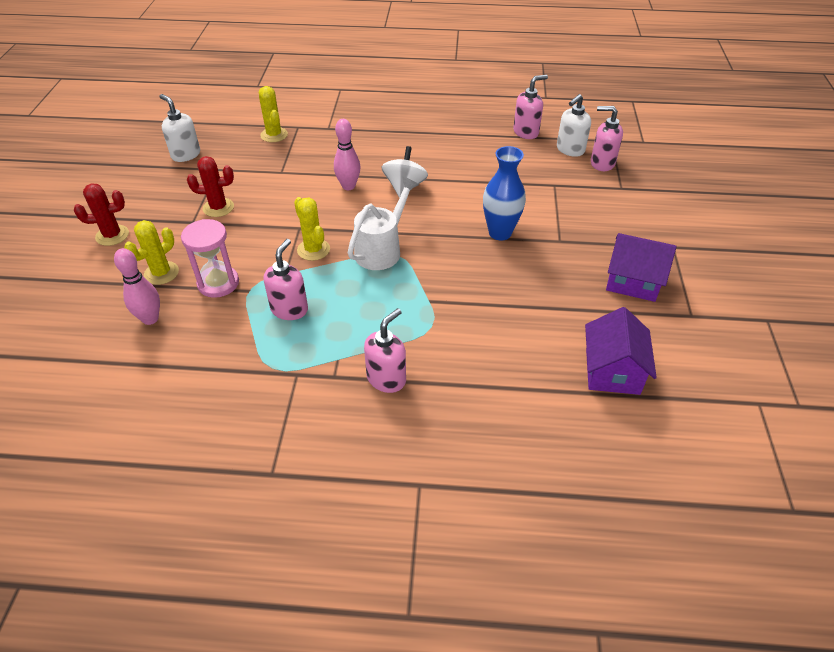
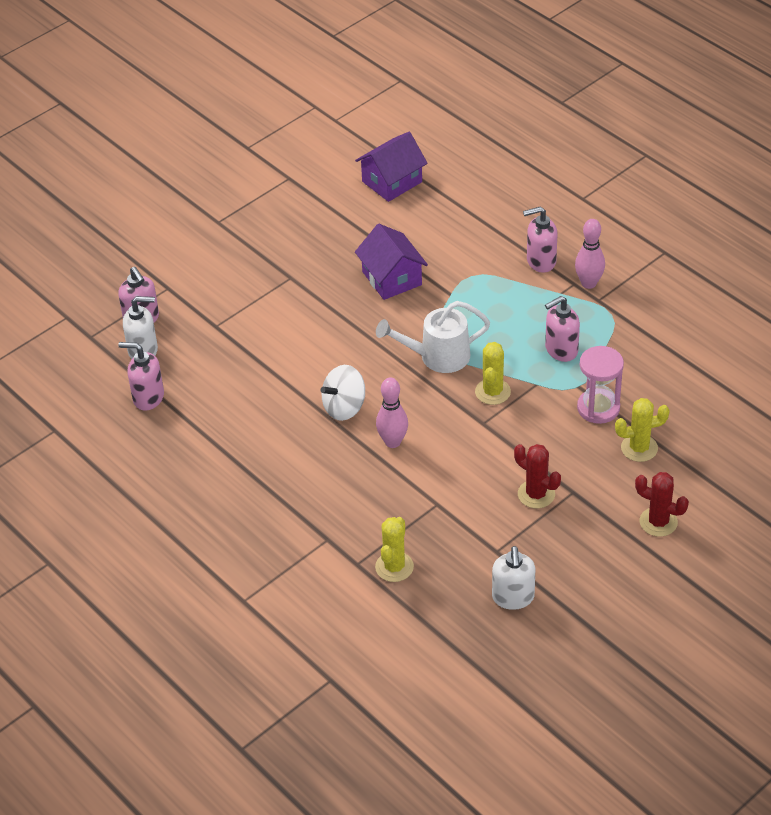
camera: 135 degrees left, 0 degrees up
(150, 319) = (675, 407): pink bowling pin -> pink bowling pin (588, 283)
(500, 233) = (326, 312): blue vase -> none
(633, 281) = (289, 218): purple house -> purple house (392, 278)

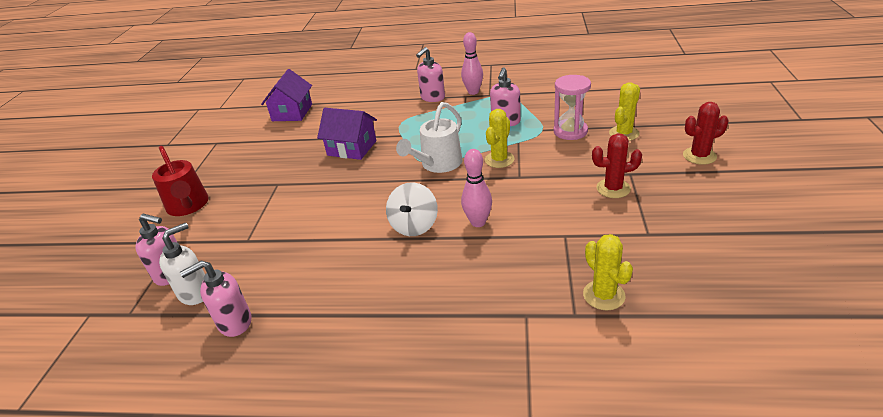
camera: 40 degrees left, 10 degrees down
(204, 252) = (189, 206): none -> red watering can
(492, 392) = (499, 160): yellow cactus -> yellow cactus turned 60 degrees clockwise
(513, 597) = (708, 252): white soap dispenser -> none

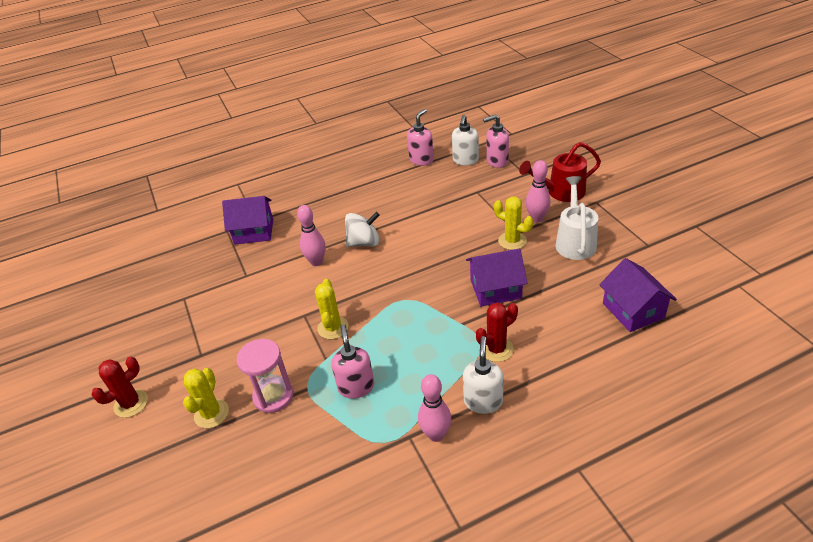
camera: 150 degrees right, 5 degrees up
(189, 206) = (561, 192): red watering can -> red watering can turned 45 degrees counterclockwise
(245, 189) = (537, 218): none -> pink bowling pin
(414, 225) = (364, 243): white spinning top -> white spinning top turned 90 degrees clockwise
(432, 98) = (483, 401): pink soap dispenser -> white soap dispenser
(437, 165) = (389, 301): white watering can -> white watering can (574, 241)
(535, 295) = (254, 231): none -> purple house
(604, 295) = (211, 246): yellow cactus -> yellow cactus (512, 241)
(613, 188) = (215, 331): red cactus -> red cactus (496, 349)

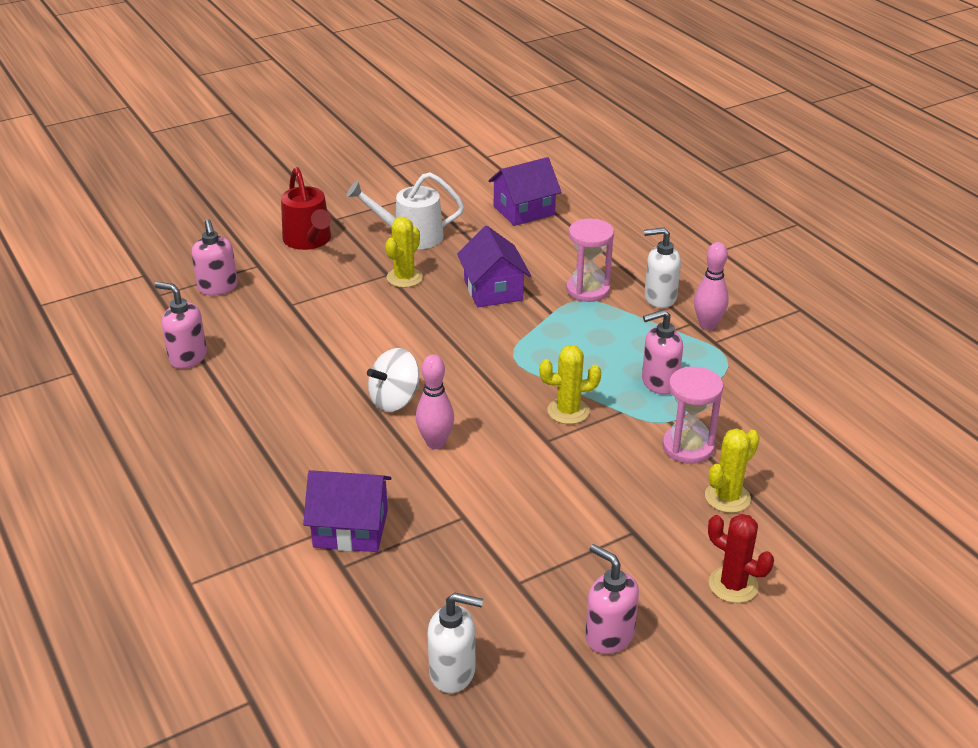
camera: 100 degrees left, 5 degrees down
(125, 336) = (609, 636): none -> pink soap dispenser
(211, 413) = (727, 497): yellow cactus -> yellow cactus turned 45 degrees counterclockwise
(254, 231) = (350, 528): purple house -> purple house turned 75 degrees counterclockwise
(364, 243) = (395, 400): white spinning top -> white spinning top turned 105 degrees counterclockwise
(465, 160) = (205, 315): white soap dispenser -> white soap dispenser (453, 672)
(496, 349) = (588, 290): red cactus -> pink hourglass
(537, 218) = (362, 259): pink bowling pin -> none

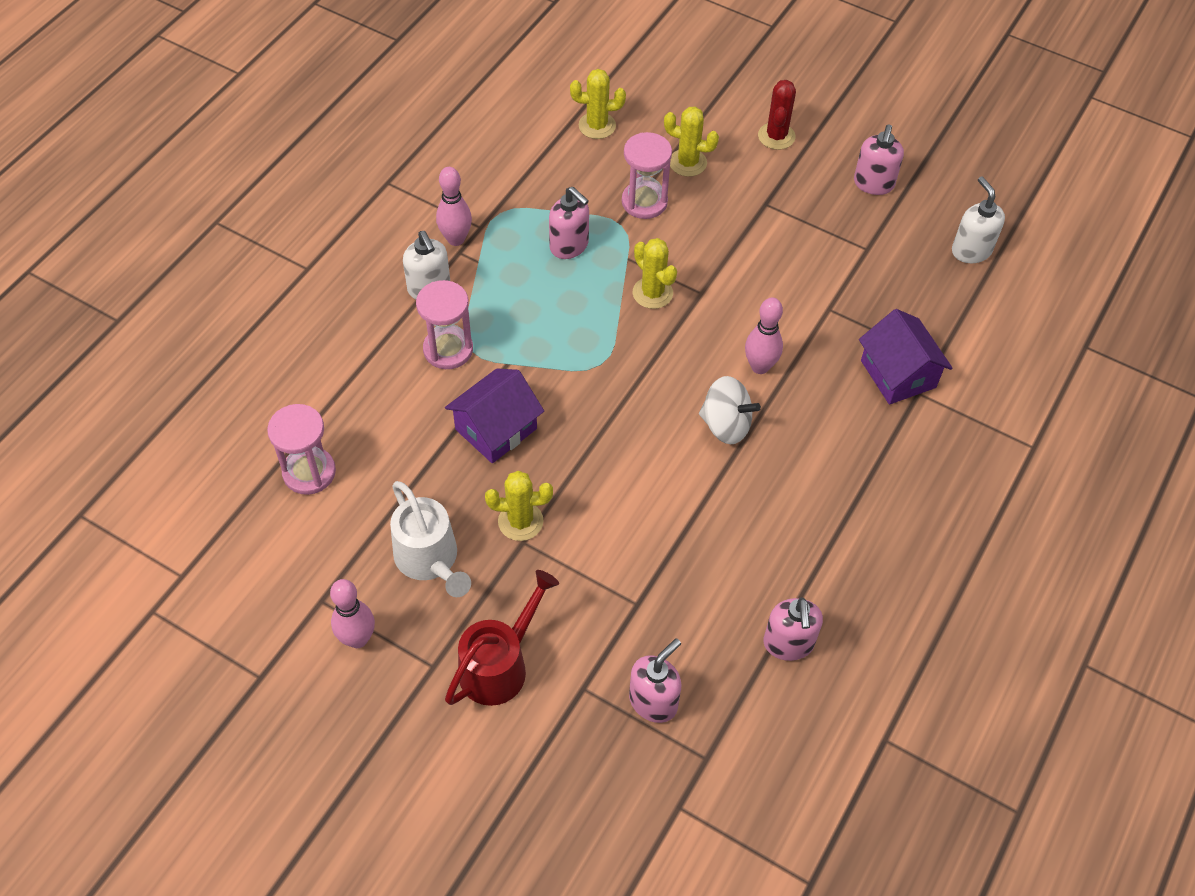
camera: 120 degrees left, 20 degrees up
(382, 199) = (357, 639): none -> pink bowling pin
(524, 210) = (309, 472): purple house -> pink hourglass
(818, 453) = (597, 126): none -> yellow cactus

